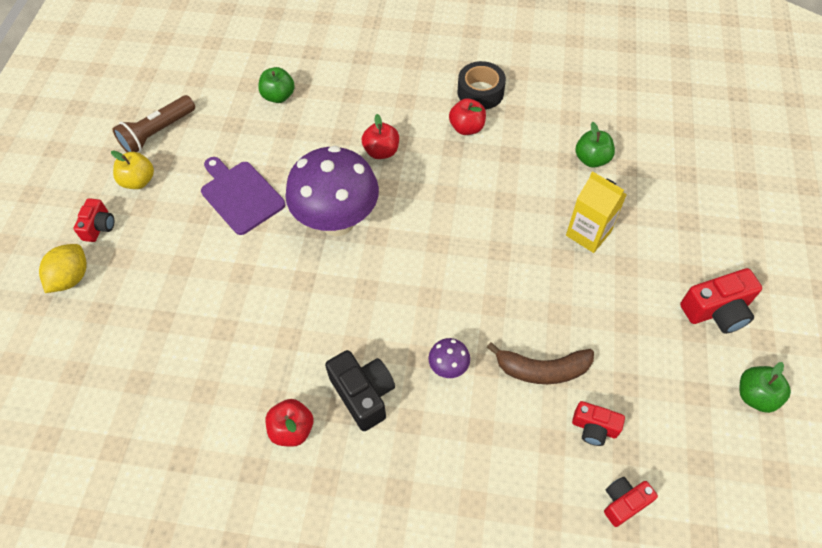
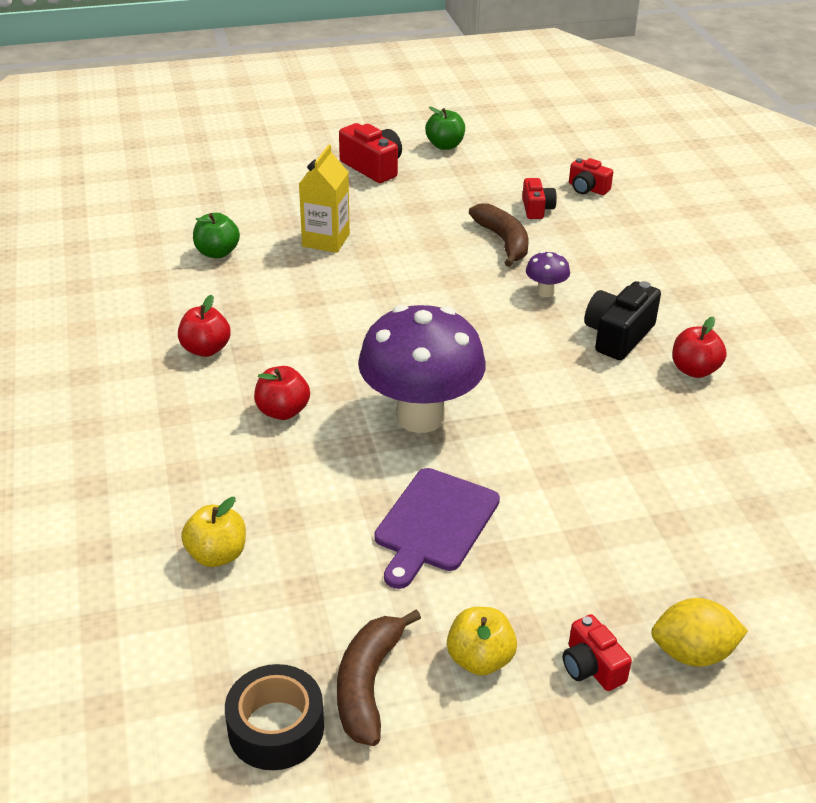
camera: 115 degrees left, 20 degrees down
(99, 226) = (591, 667): red camera -> red camera turned 105 degrees counterclockwise
(157, 133) = (368, 684): brown flashlight -> brown banana
(278, 96) = (217, 555): green apple -> yellow apple
(480, 92) = (133, 352): black tape -> black tape (276, 728)

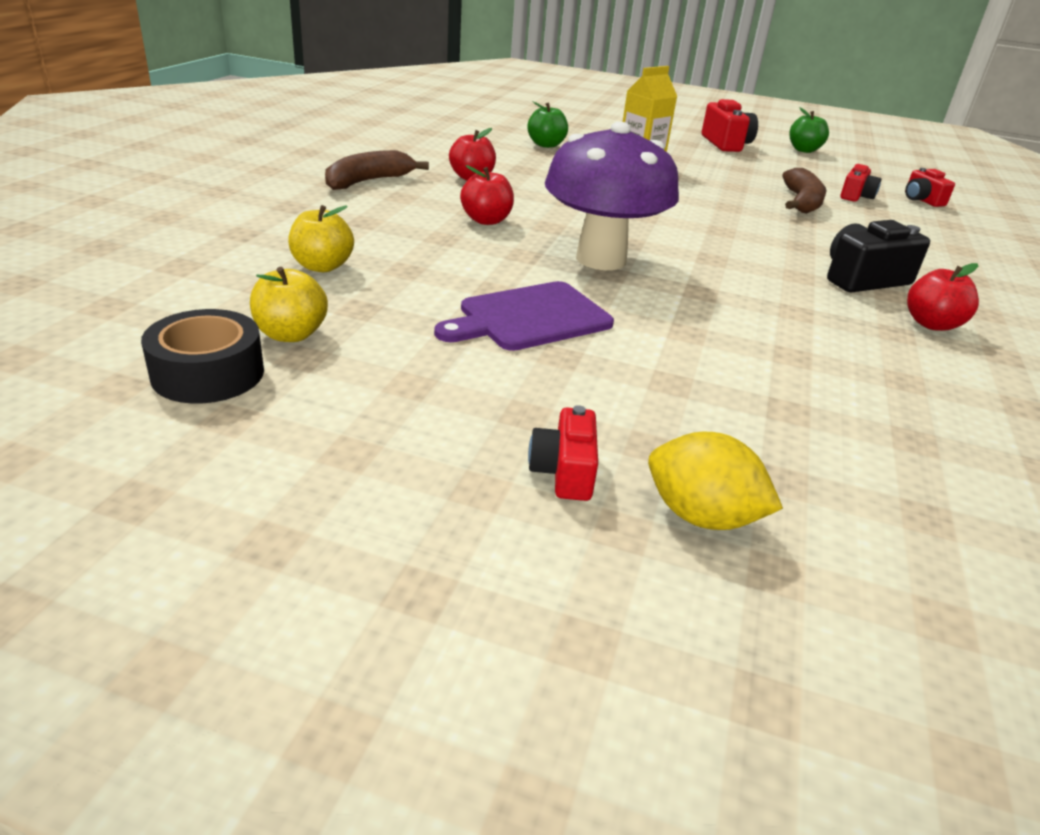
camera: 30 degrees right, 5 degrees down
(368, 684) = (325, 384): brown banana -> brown banana (368, 181)
(480, 659) = (452, 414): yellow apple -> yellow apple (291, 334)
(545, 292) = (812, 236): purple mushroom -> none

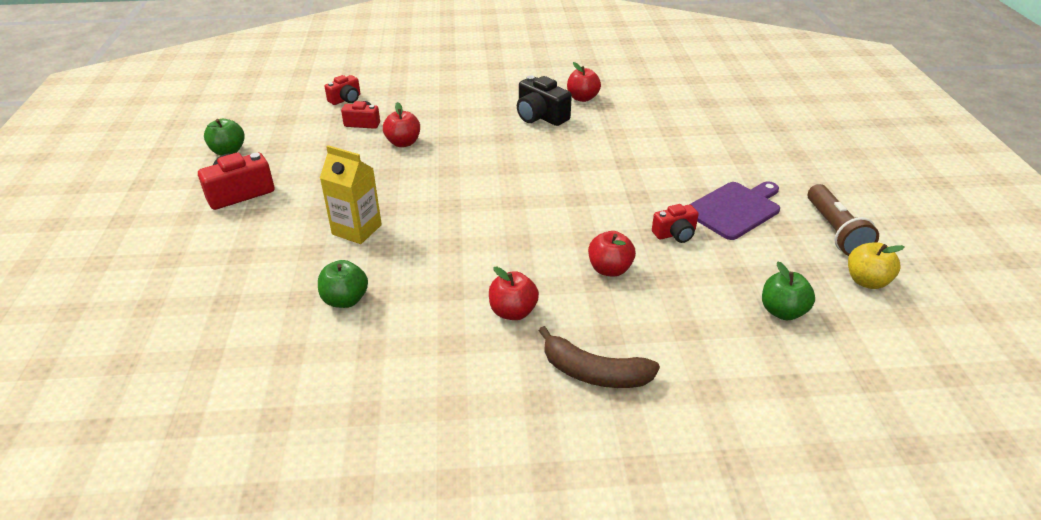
camera: 110 degrees left, 5 degrees up
(208, 373) = (933, 289): black tape -> none
(322, 266) = (782, 311): yellow apple -> green apple
(407, 365) = (835, 231): none -> brown flashlight
(529, 318) = (735, 209): purple cutting board -> purple cutting board turned 75 degrees counterclockwise
(564, 472) = (843, 169): red camera -> red camera (675, 234)
(601, 259) = (621, 203): purple mushroom -> none
(701, 516) = (823, 139): yellow lemon -> none
(801, 202) = (403, 143): brown banana -> red apple

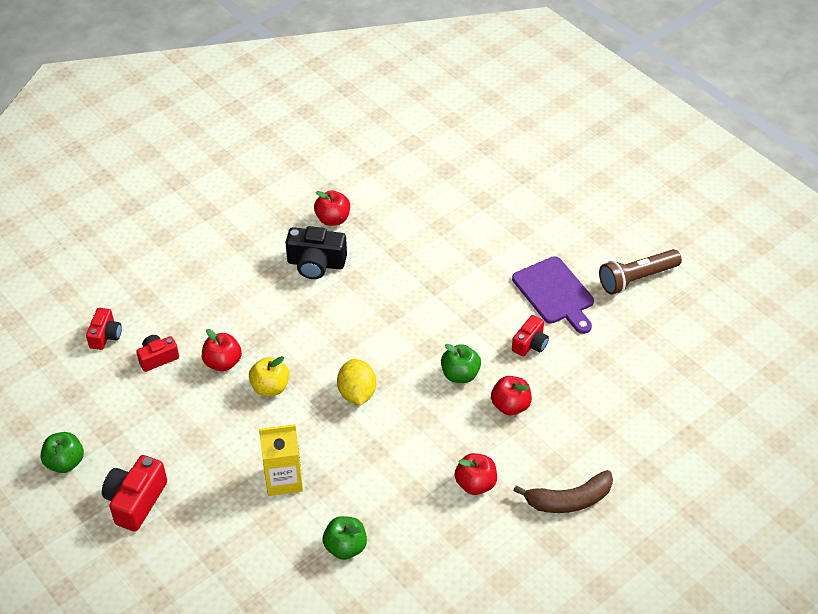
camera: 35 degrees left, 10 degrees up
(481, 202) = (357, 393): none -> yellow lemon
(735, 209) = (555, 293): purple cutting board -> purple cutting board turned 135 degrees clockwise
(782, 311) = (648, 377): green apple -> green apple (460, 374)
(835, 231) = (636, 279): brown flashlight -> brown flashlight turned 105 degrees clockwise
(866, 281) = (684, 318): yellow apple -> yellow apple (270, 387)

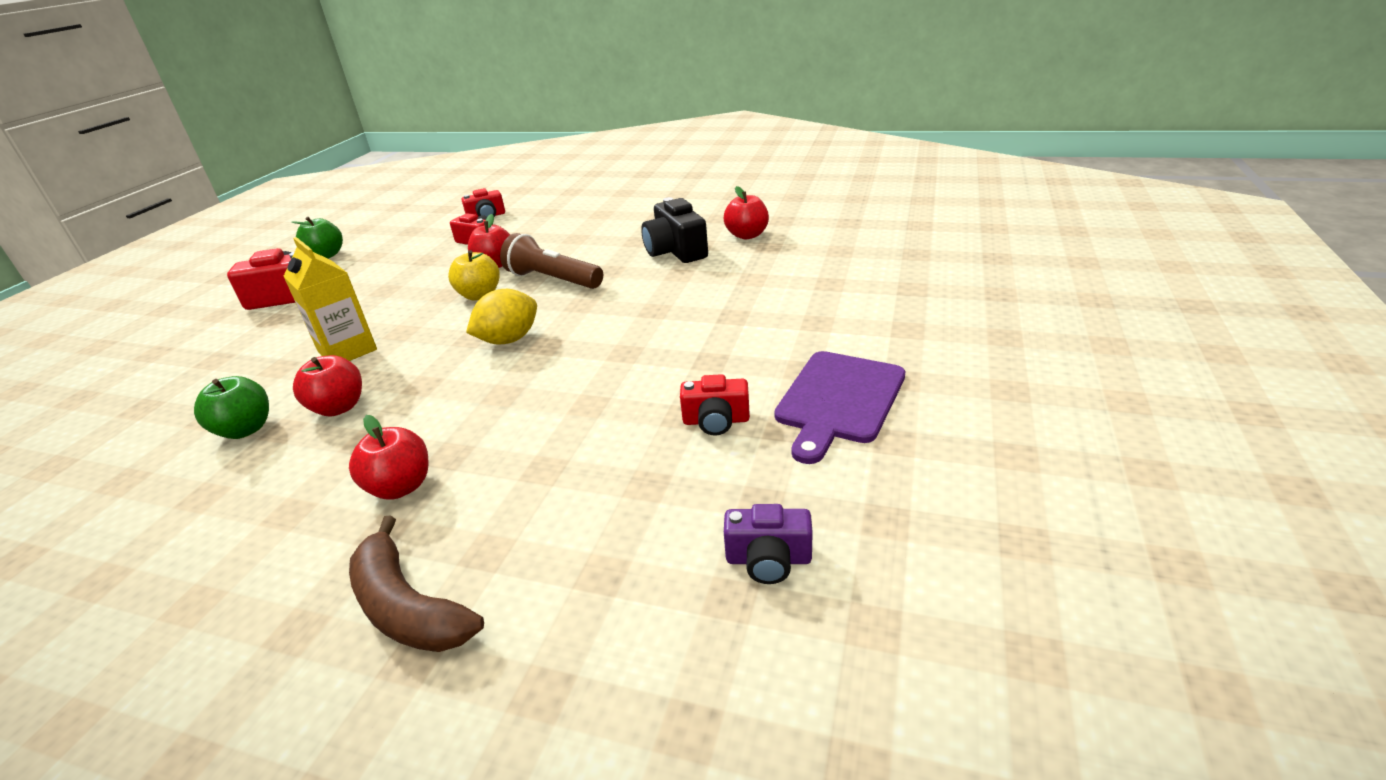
camera: 60 degrees right, 15 degrees down
(460, 374) = (601, 391): green apple -> none
(510, 406) = (578, 454): red apple -> red apple (339, 407)
(634, 375) = (768, 559): none -> purple camera
(636, 279) = (985, 463): brown flashlight -> brown flashlight (553, 280)

